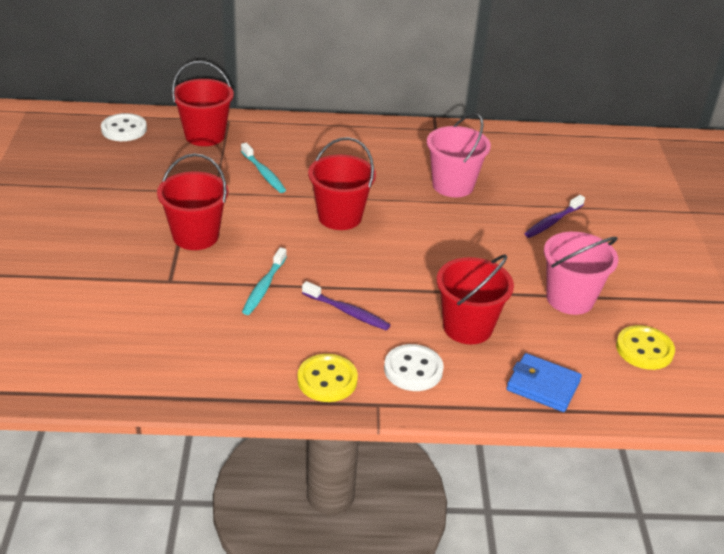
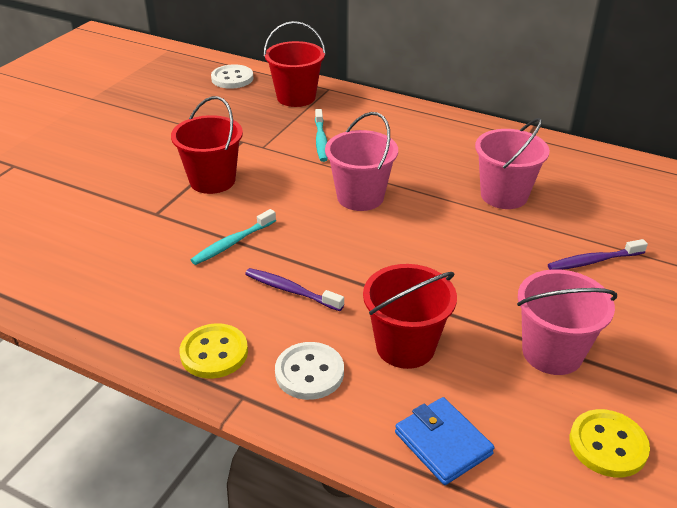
camera: 30 degrees right, 0 degrees up
(340, 217) = (360, 197): red bucket -> pink bucket
(347, 312) = (291, 290): purple toothbrush -> purple toothbrush turned 150 degrees clockwise

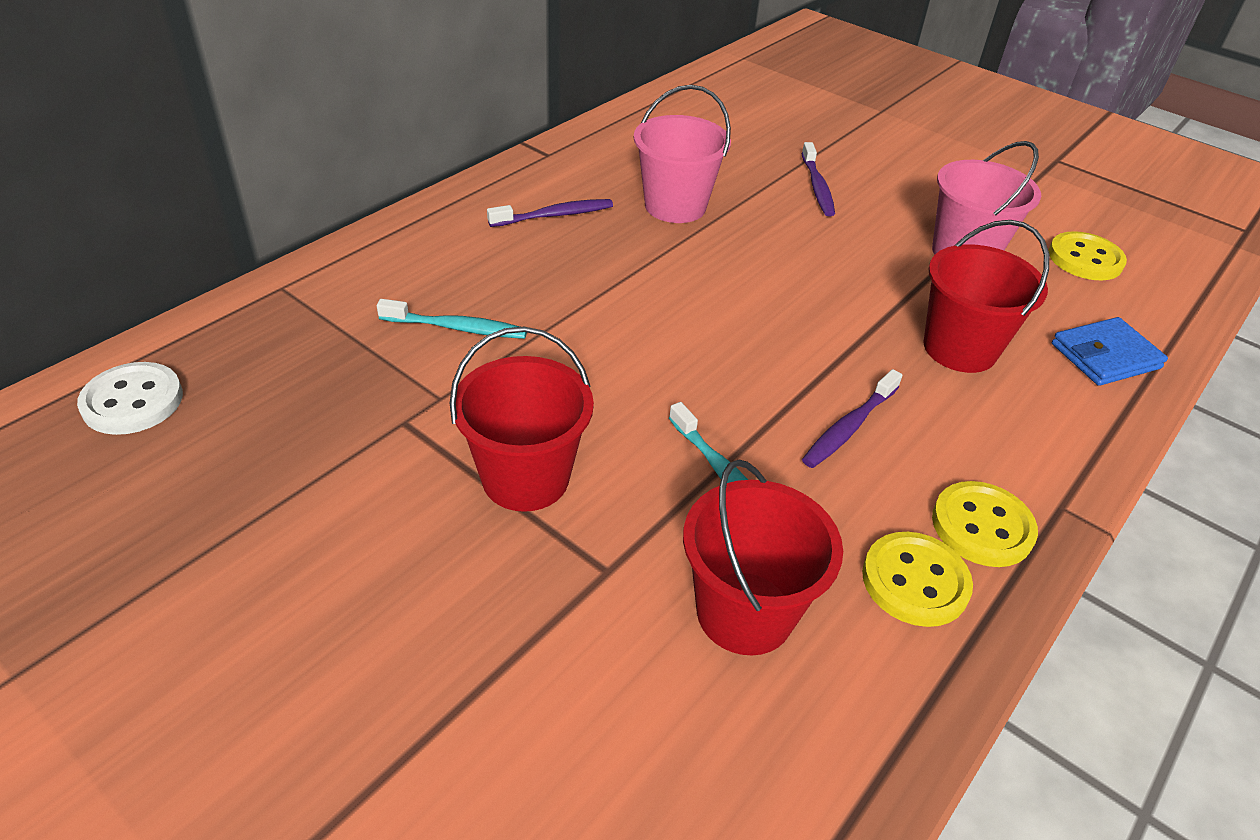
camera: 80 degrees left, 5 degrees up
(163, 321) = (915, 581): none -> yellow button
(296, 97) = (284, 329): red bucket -> red bucket (744, 612)
(309, 372) = (1011, 437): white button -> none
(360, 197) = (638, 320): pink bucket -> none
(453, 151) = (554, 215): none -> purple toothbrush

